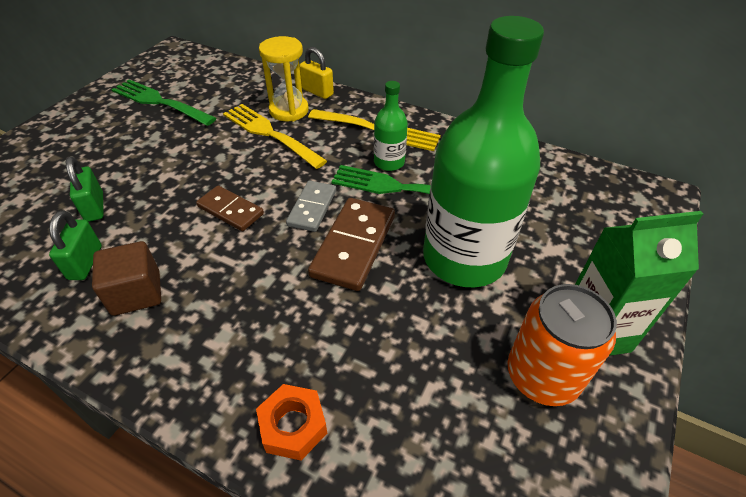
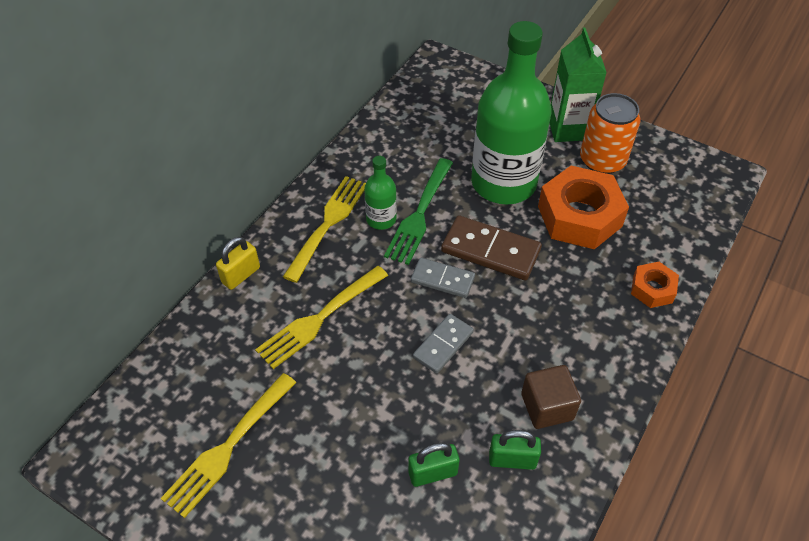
camera: 85 degrees left, 5 degrees up
(160, 102) = (228, 447): green fork -> yellow fork
(230, 210) = (443, 345): brown domino -> grey domino
(289, 110) = (275, 302): yellow hourglass -> none
(422, 339) = (579, 216): none -> orange nut

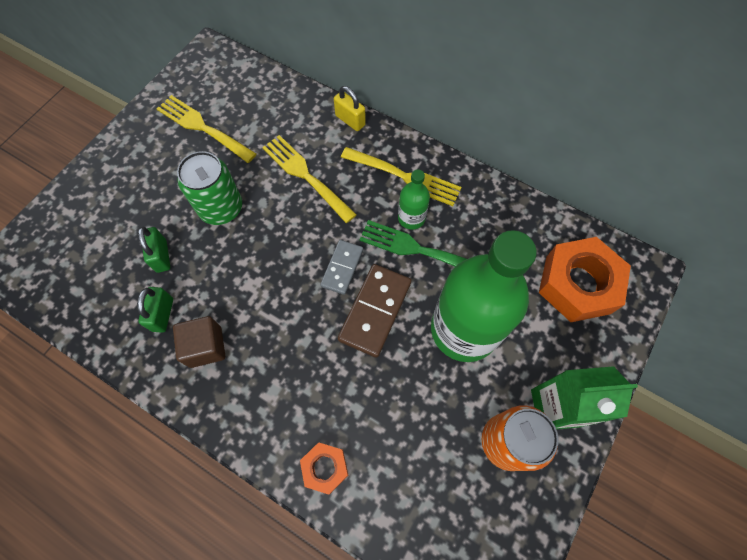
camera: 90 degrees right, 15 degrees up
(362, 409) = (221, 208): none -> green can
(443, 345) = (274, 266): grey domino -> none
(579, 216) = (421, 404): orange nut -> orange nut (578, 284)

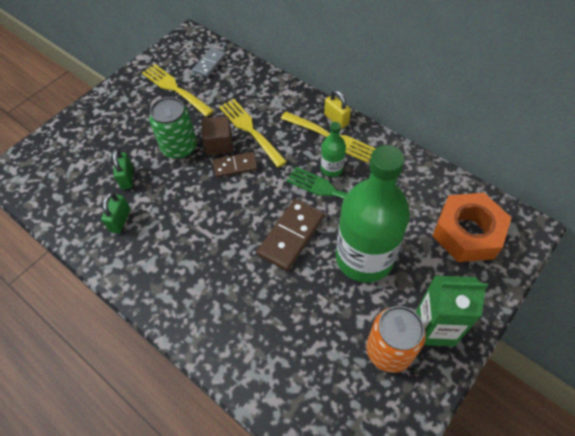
camera: 10 degrees right, 10 degrees down
(205, 347) = (149, 248): brown cube -> brown cube (219, 144)
(294, 226) = (235, 166): none -> brown domino
(325, 468) = (231, 352): orange nut -> none
(342, 268) = (269, 200): grey domino -> grey domino (210, 64)
(350, 120) = (292, 93): yellow padlock -> yellow padlock (336, 119)

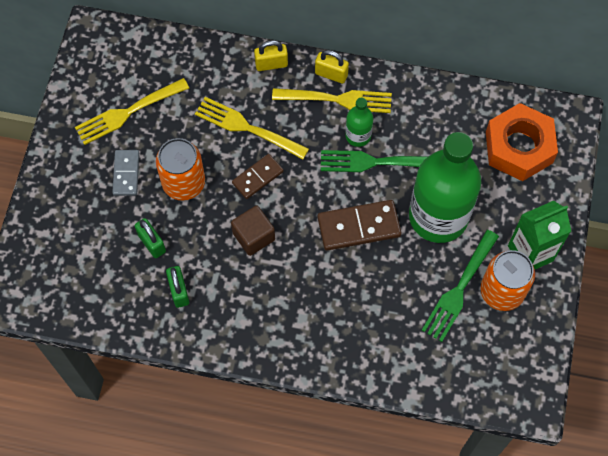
camera: 30 degrees left, 10 degrees up
(175, 89) = (128, 112): yellow fork -> yellow fork turned 45 degrees counterclockwise
(179, 147) = (184, 183): green can -> orange can
(210, 64) = (146, 61): grey domino -> grey domino (126, 173)
(219, 144) = (224, 159): brown cube -> brown cube (253, 236)
(291, 235) = (358, 226): brown domino -> brown domino turned 75 degrees clockwise
(295, 97) = (271, 64): none -> yellow padlock
(349, 328) = (459, 289): none -> green fork

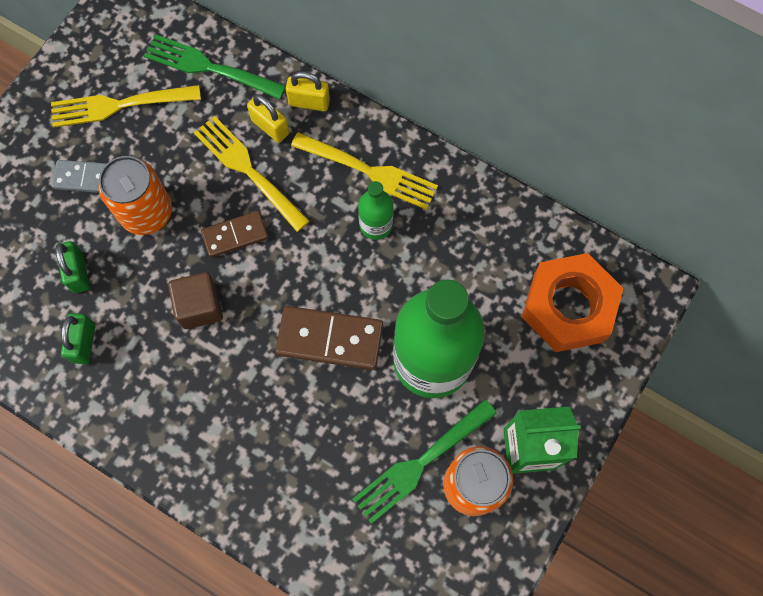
camera: 20 degrees right, 5 degrees up
(126, 173) = (85, 178): grey domino -> grey domino turned 75 degrees clockwise
(331, 74) = (375, 138): yellow padlock -> yellow padlock (270, 127)
(375, 162) = (383, 265): green fork -> green fork (209, 67)

